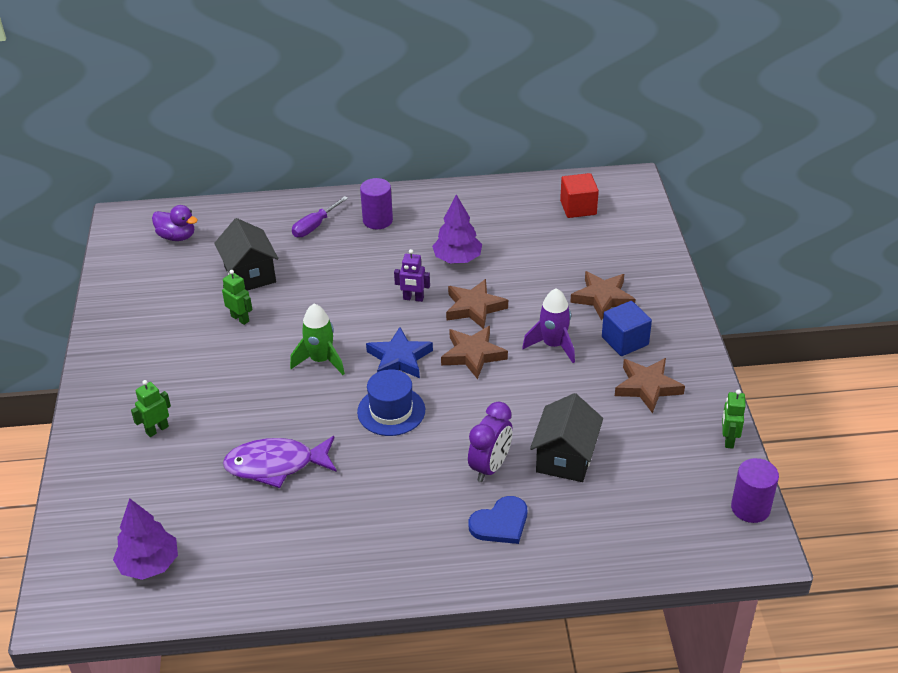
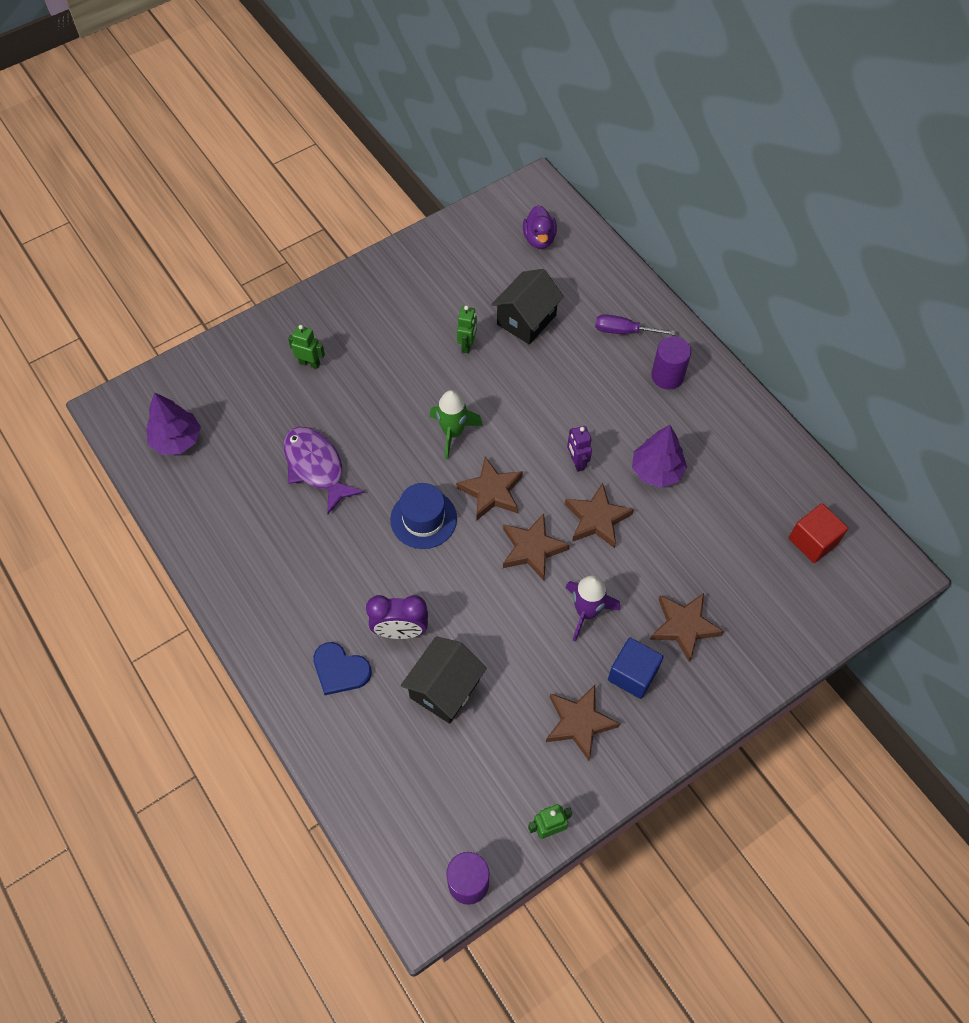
camera: 60 degrees right, 20 degrees up
(399, 358) = (491, 492): blue star -> brown star
(565, 458) = (445, 688): black house -> black house turned 45 degrees counterclockwise

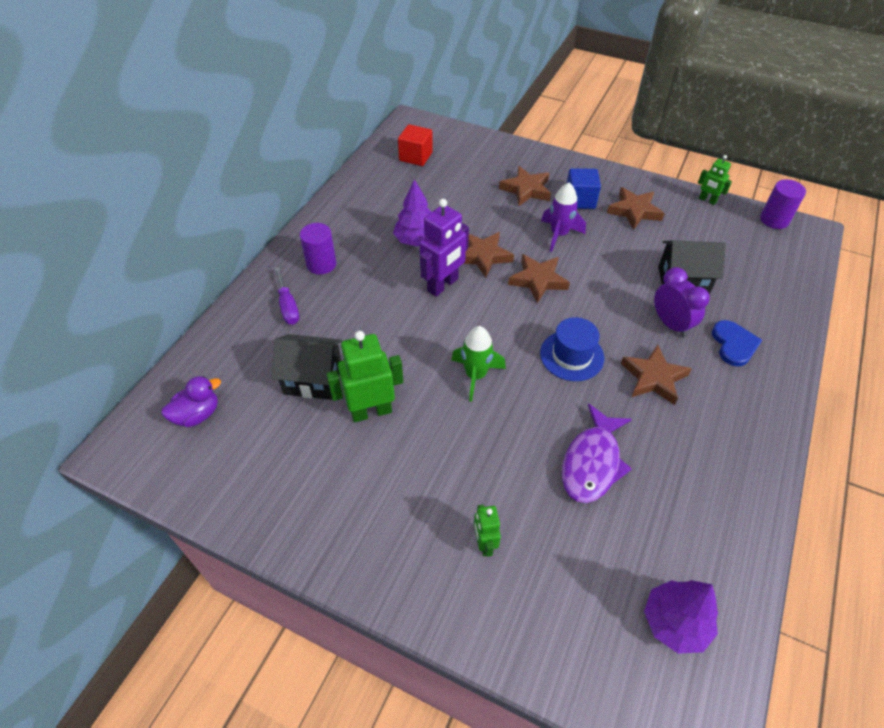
camera: 120 degrees left, 10 degrees down
(467, 345) = (371, 411): green robot -> green robot, size x1.80
(491, 492) = (511, 324): brown star -> brown star (653, 378)
(577, 462) = (443, 285): purple robot -> purple robot, size x1.80

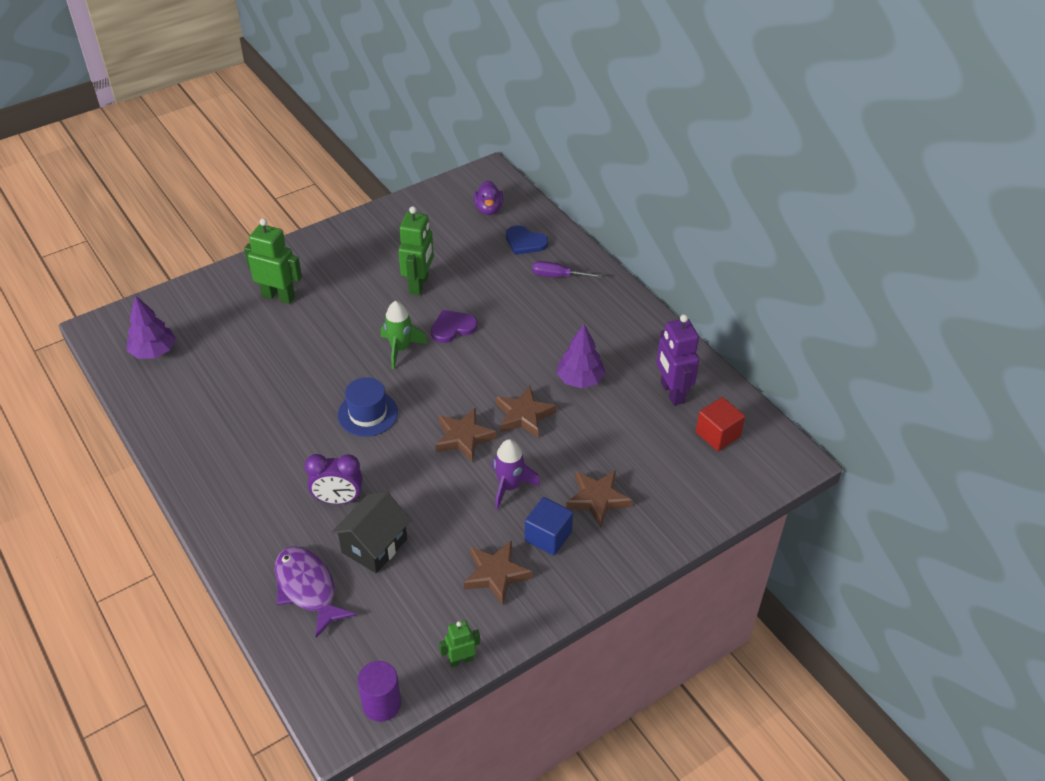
camera: 120 degrees right, 5 degrees down
(313, 379) = (472, 267): black house -> none
(321, 264) = (594, 309): purple cylinder -> none
(416, 350) = (452, 327): none -> purple heart
(443, 285) = (509, 372): purple robot -> purple robot (672, 392)
(484, 544) = (278, 296): green robot -> green robot, size x1.80
(592, 462) = (276, 373): purple fish -> purple fish (308, 588)
(653, 378) = (302, 451): brown star -> none
(734, 344) = (280, 530): blue heart -> blue heart (525, 242)

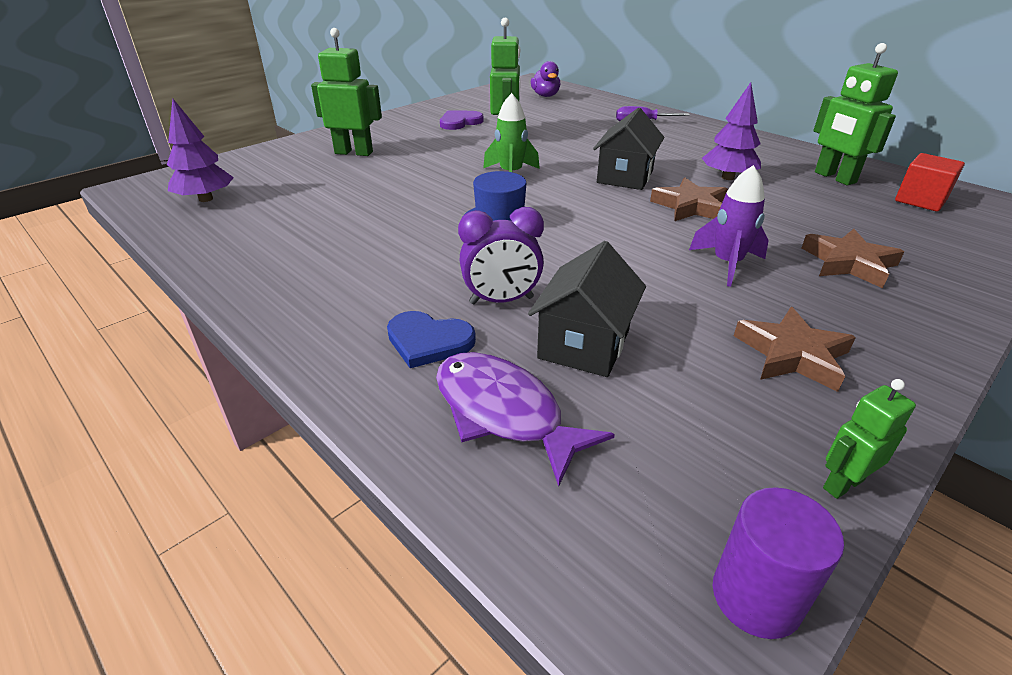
camera: 10 degrees left, 10 degrees down
(452, 327) = (559, 157): purple heart -> purple heart (459, 122)
(463, 437) = (633, 229): brown star -> none
(493, 366) = (625, 177): none -> black house
(525, 242) = (594, 108): blue heart -> blue heart (428, 341)
(548, 536) = (824, 304): blue cube -> none
(672, 392) = (834, 177): purple robot -> green robot

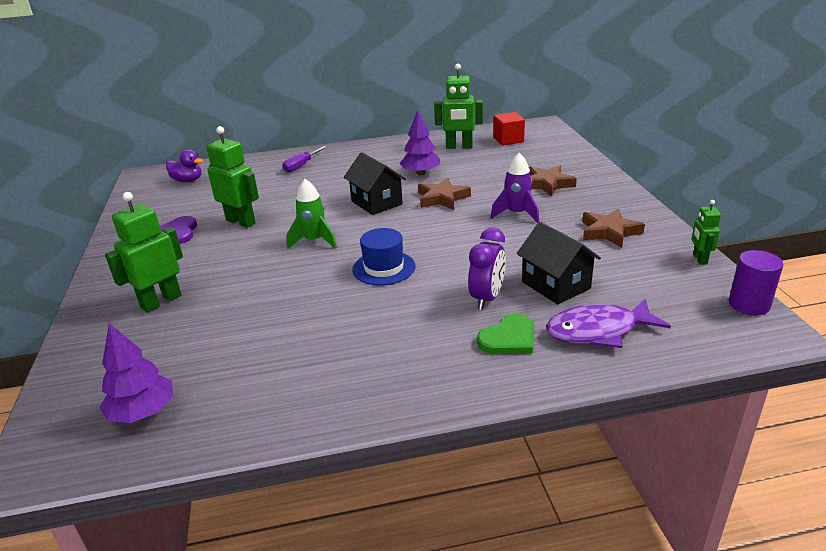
camera: 55 degrees left, 5 degrees down
(428, 341) = (509, 338): blue heart -> green heart

